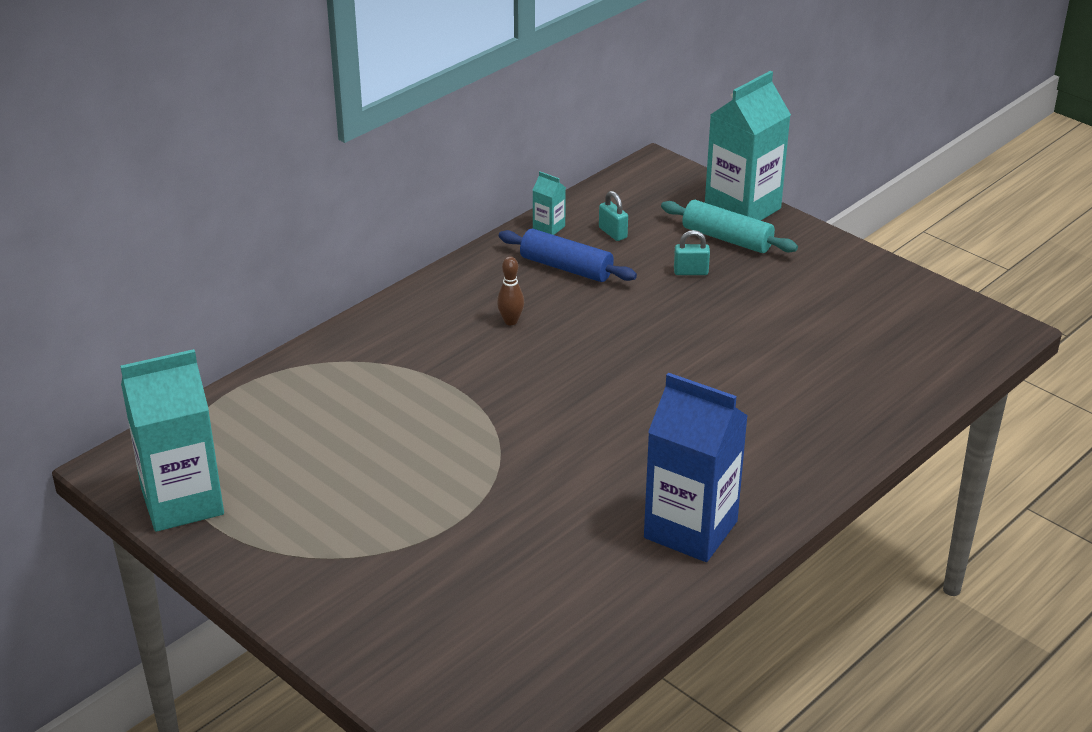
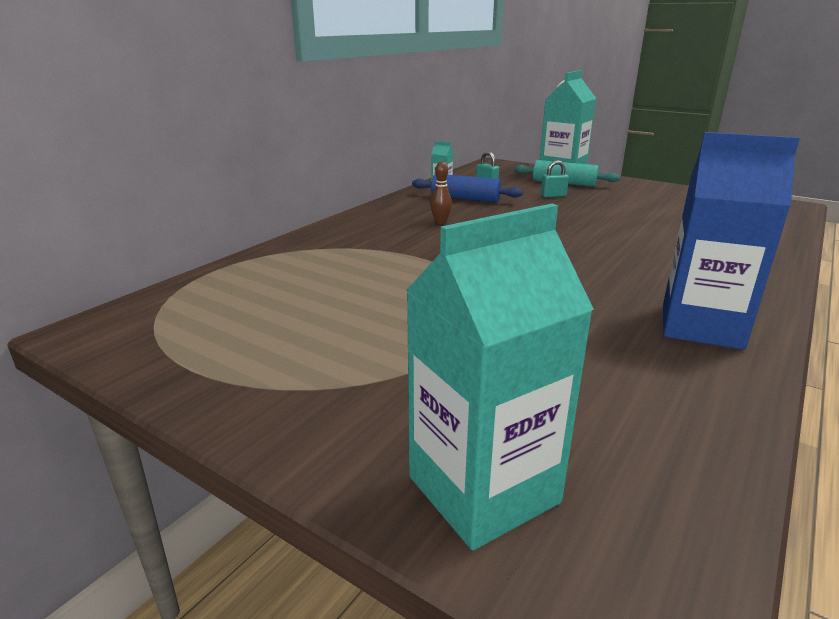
camera: 10 degrees left, 10 degrees down
(182, 502) = (156, 353): turquoise carton -> turquoise carton (483, 489)

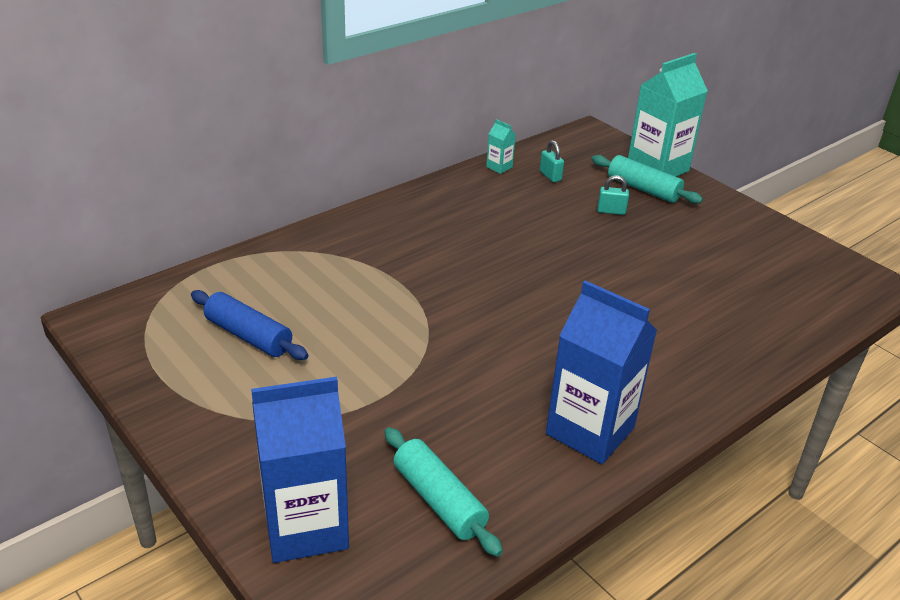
camera: 15 degrees right, 10 degrees up
(440, 222) = (456, 234): brown bowling pin -> none
(465, 199) = (508, 198): blue rolling pin -> blue rolling pin (248, 336)
(483, 489) = (306, 527): turquoise carton -> blue carton
(619, 419) = (439, 500): none -> turquoise rolling pin

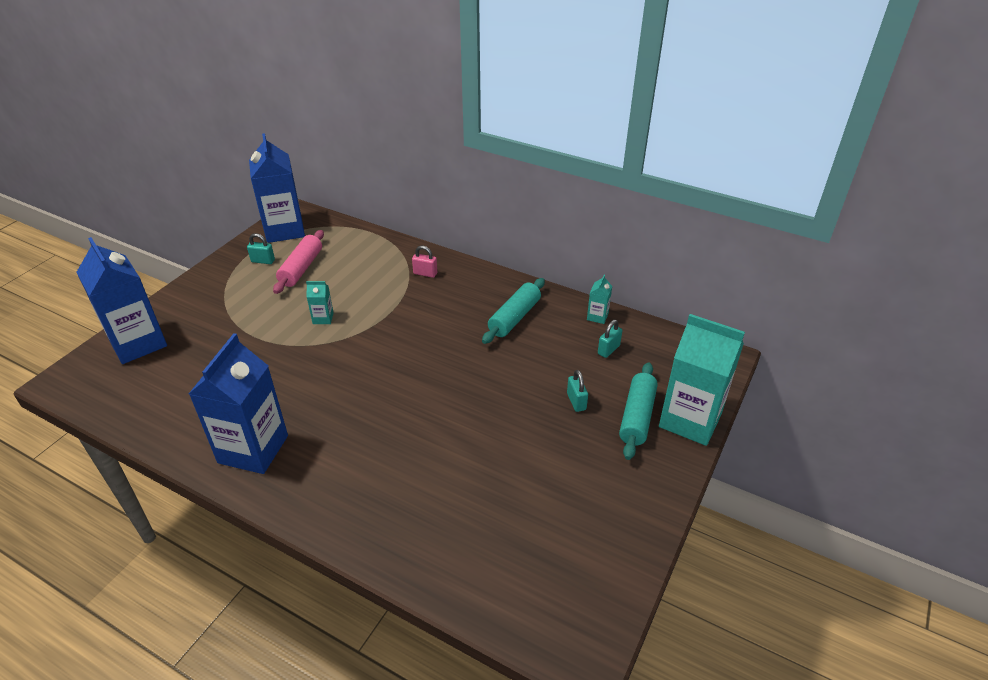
camera: 70 degrees right, 5 degrees up
(132, 335) = (284, 230): none -> blue carton
(196, 368) = (263, 261): none -> turquoise padlock
(248, 336) = (301, 268): blue rolling pin -> pink rolling pin
(345, 244) = (425, 273): none -> pink padlock
(376, 336) = (323, 318): none -> turquoise carton
(439, 500) = (167, 390): turquoise rolling pin -> turquoise rolling pin (514, 318)

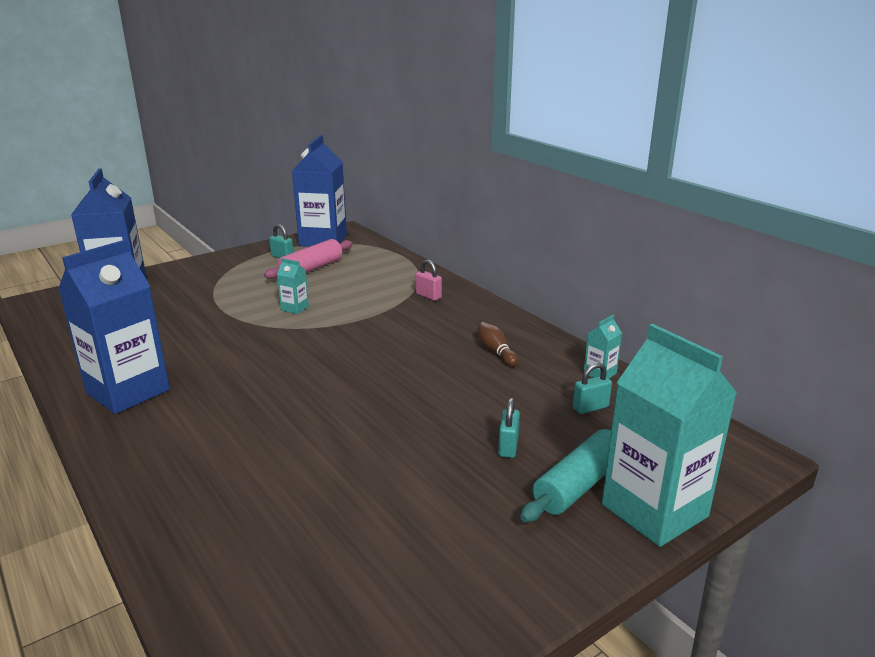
camera: 25 degrees right, 15 degrees down
(514, 318) = (496, 352): turquoise rolling pin -> brown bowling pin

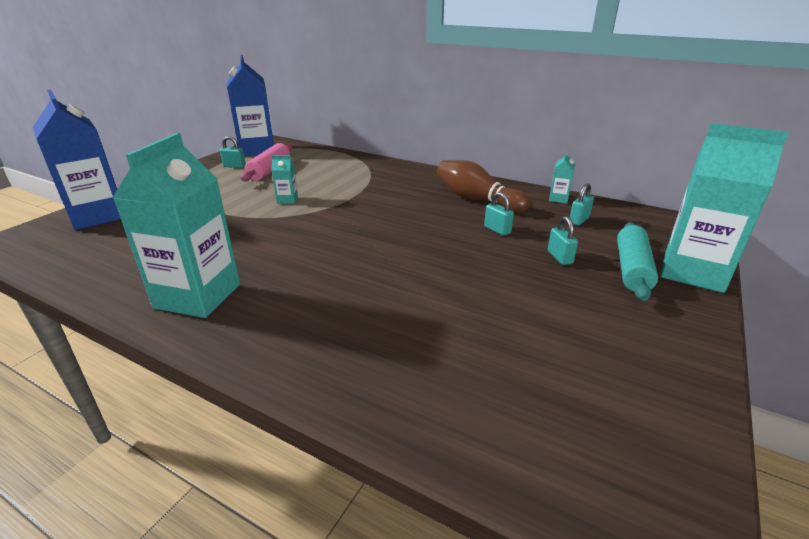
camera: 25 degrees left, 5 degrees up
(128, 391) = (198, 296): blue carton -> turquoise carton
(428, 296) = (386, 173): pink padlock -> none
(475, 395) = (497, 230): none -> turquoise padlock
(496, 352) = (477, 199): brown bowling pin -> brown bowling pin, size x1.89

